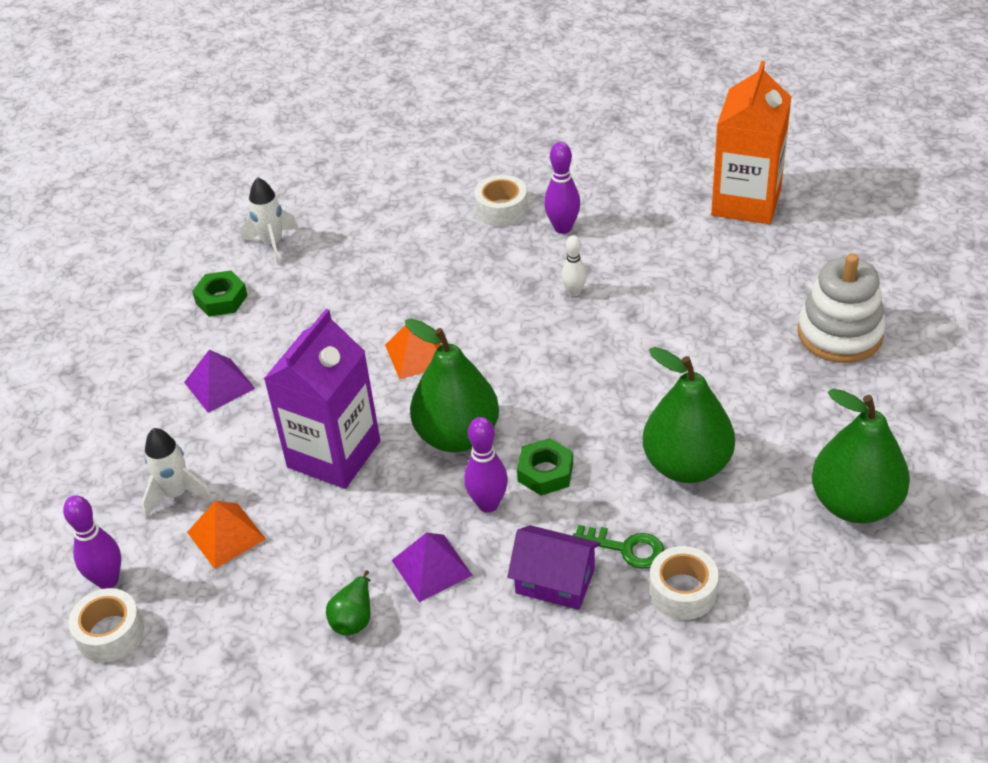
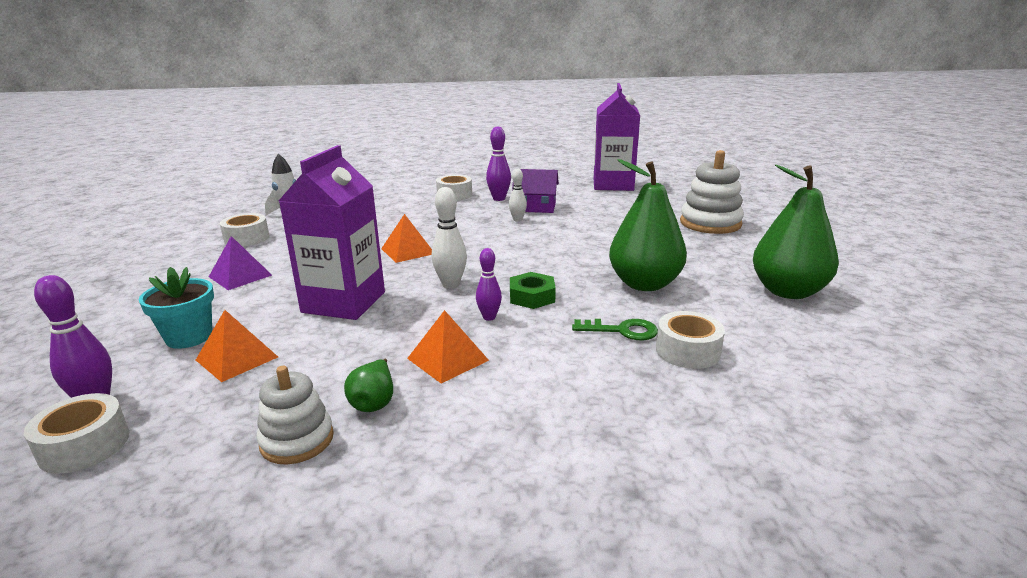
camera: 15 degrees left, 20 degrees down
(176, 494) = (189, 337): white rocket -> turquoise flower pot
(221, 299) = (247, 238): green nut -> white tape
(284, 655) = (297, 440): none -> white stacking toy
(431, 567) = (447, 359): purple pyramid -> orange pyramid
(457, 435) = (451, 285): green pear -> white bowling pin
(488, 504) = (489, 317): purple bowling pin -> purple bowling pin, size x0.67
(555, 581) = (569, 356): purple house -> purple house (535, 207)
(746, 201) = (613, 184): orange carton -> purple carton

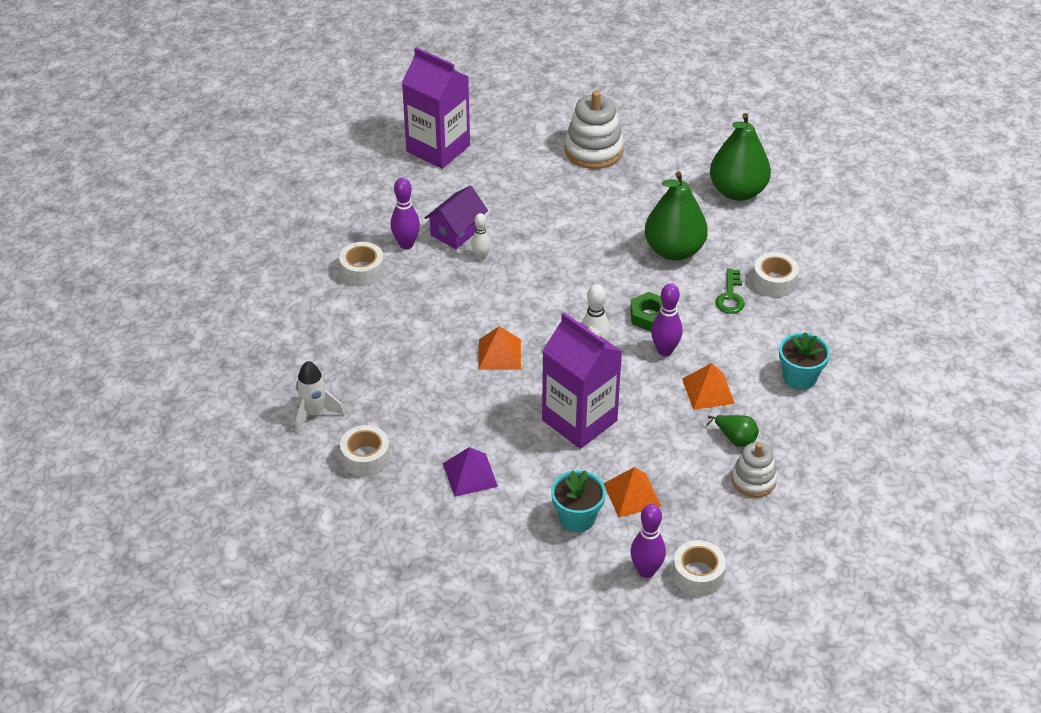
camera: 60 degrees left, 20 degrees up
(489, 317) = (665, 350): purple bowling pin -> purple bowling pin, size x1.50
(537, 421) = (799, 377): none -> turquoise flower pot
(622, 330) = (730, 296): green key -> green key turned 150 degrees clockwise

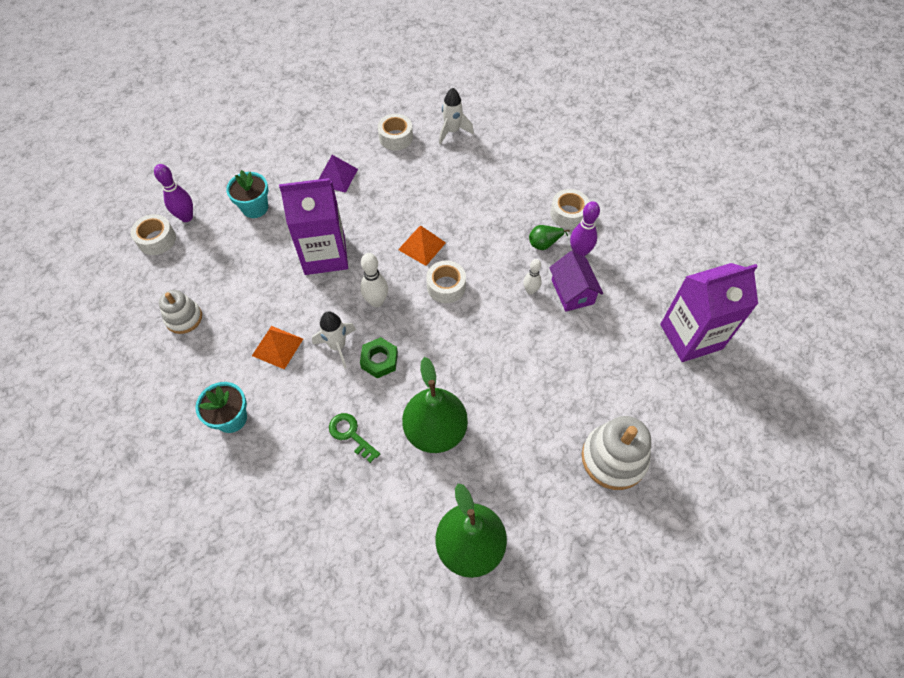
camera: 125 degrees right, 15 degrees up
(632, 494) = (242, 245): orange pyramid -> none
(665, 350) = (338, 346): purple bowling pin -> white rocket
(735, 438) = (224, 333): green pear -> green pear (544, 243)
(774, 282) = (338, 483): white tape -> white tape (446, 286)

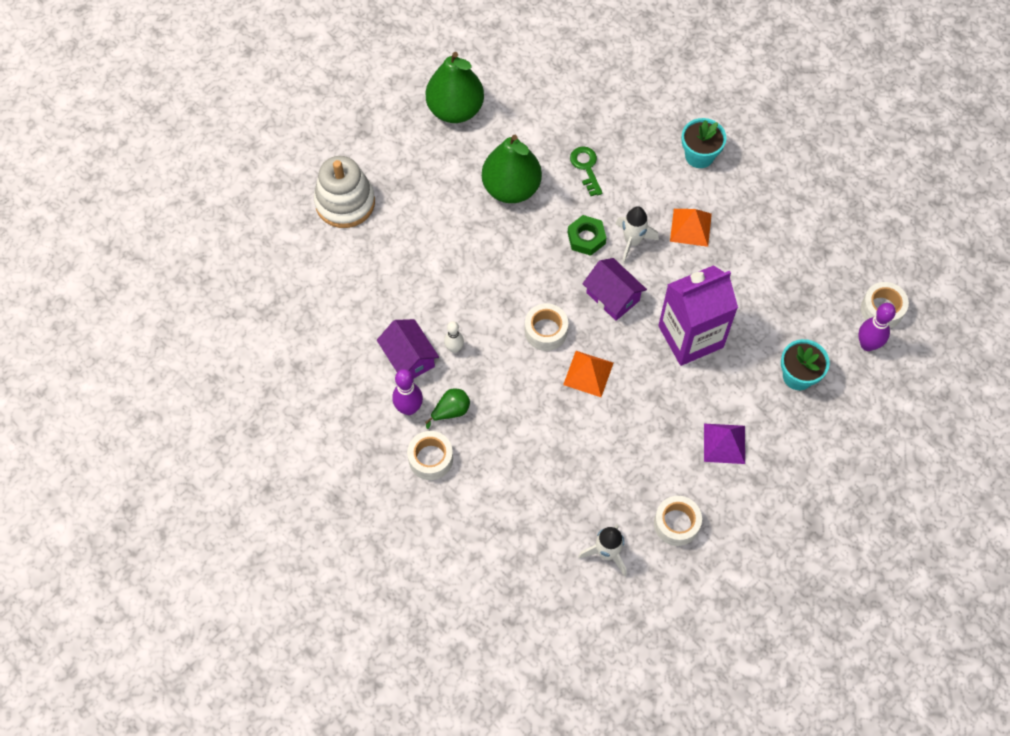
camera: 165 degrees right, 5 degrees up
(184, 318) = (798, 233): white stacking toy -> none
(351, 434) = (586, 167): green key -> green key turned 135 degrees counterclockwise
(376, 301) = (612, 296): white bowling pin -> purple house
(691, 336) = (278, 337): purple carton -> none

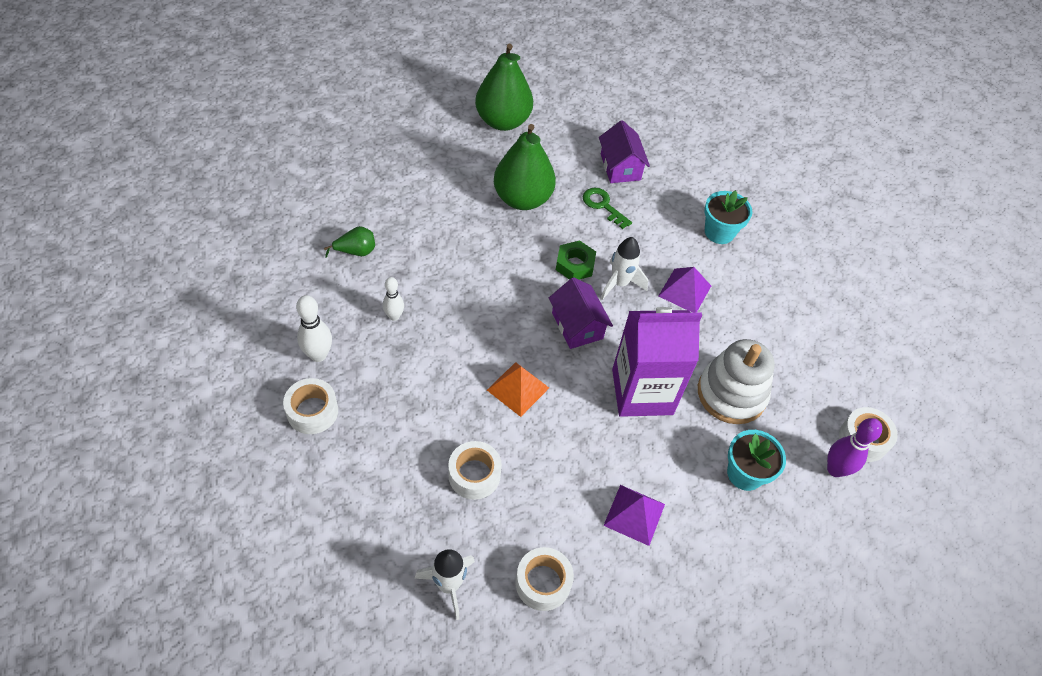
camera: 15 degrees right, 10 degrees down
(345, 202) = (361, 159): white stacking toy -> white stacking toy (731, 394)
(409, 358) = (345, 309): purple house -> purple house (620, 167)
(409, 408) = (318, 355): purple bowling pin -> white bowling pin
(451, 411) = (358, 373): green pear -> green pear (356, 251)
(546, 331) = (494, 333): white tape -> white tape (474, 475)
(586, 167) = (603, 206): green key -> green key turned 45 degrees counterclockwise
(690, 227) = (685, 291): orange pyramid -> purple pyramid

